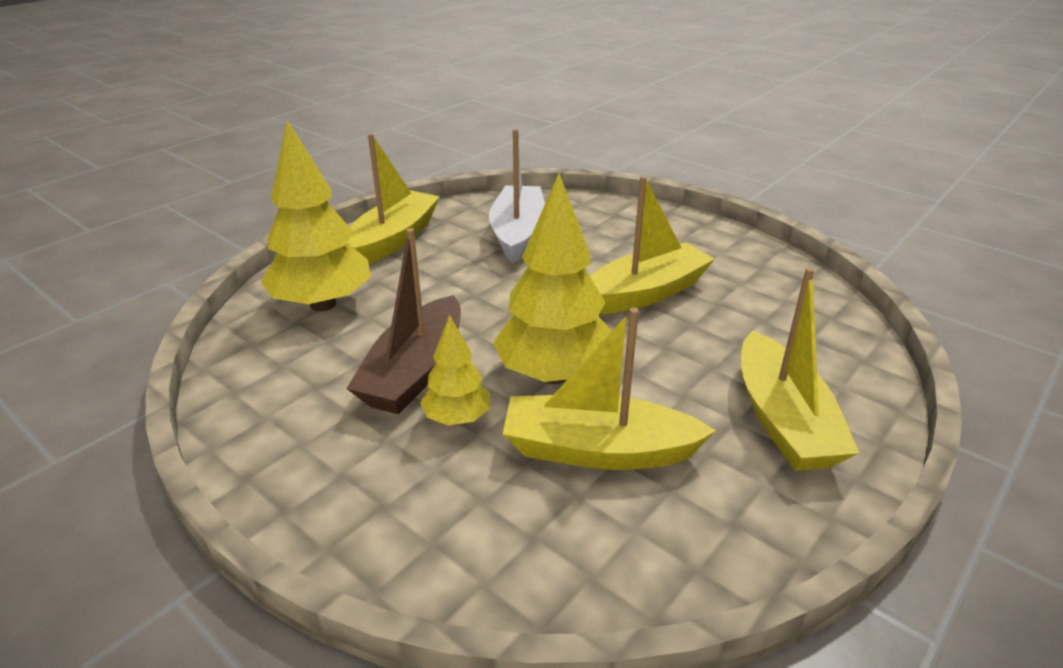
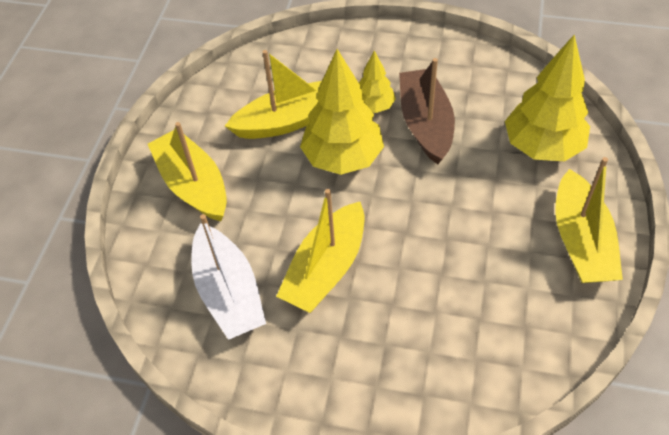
camera: 155 degrees right, 20 degrees up
(518, 234) = (486, 305): white boat -> white boat (229, 292)

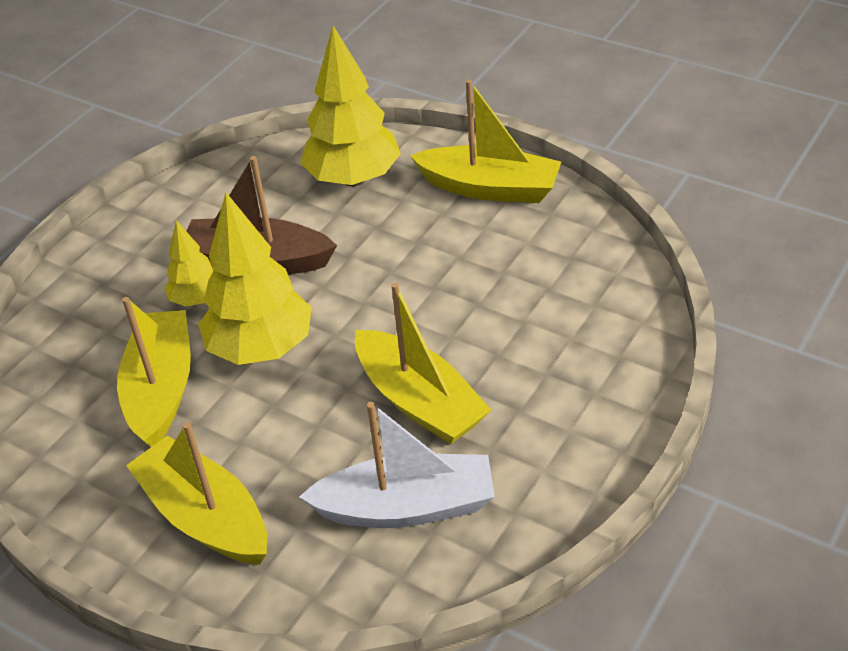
camera: 70 degrees left, 10 degrees down
(193, 185) = (205, 517): yellow boat -> yellow boat turned 60 degrees clockwise

